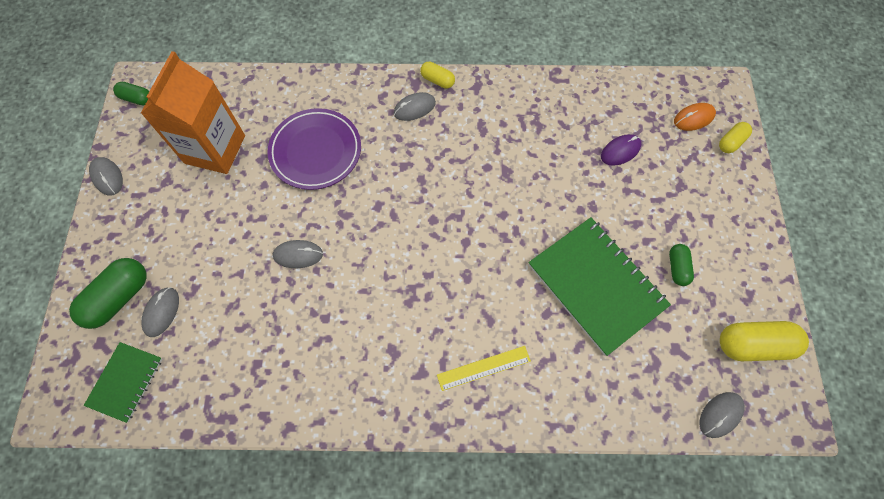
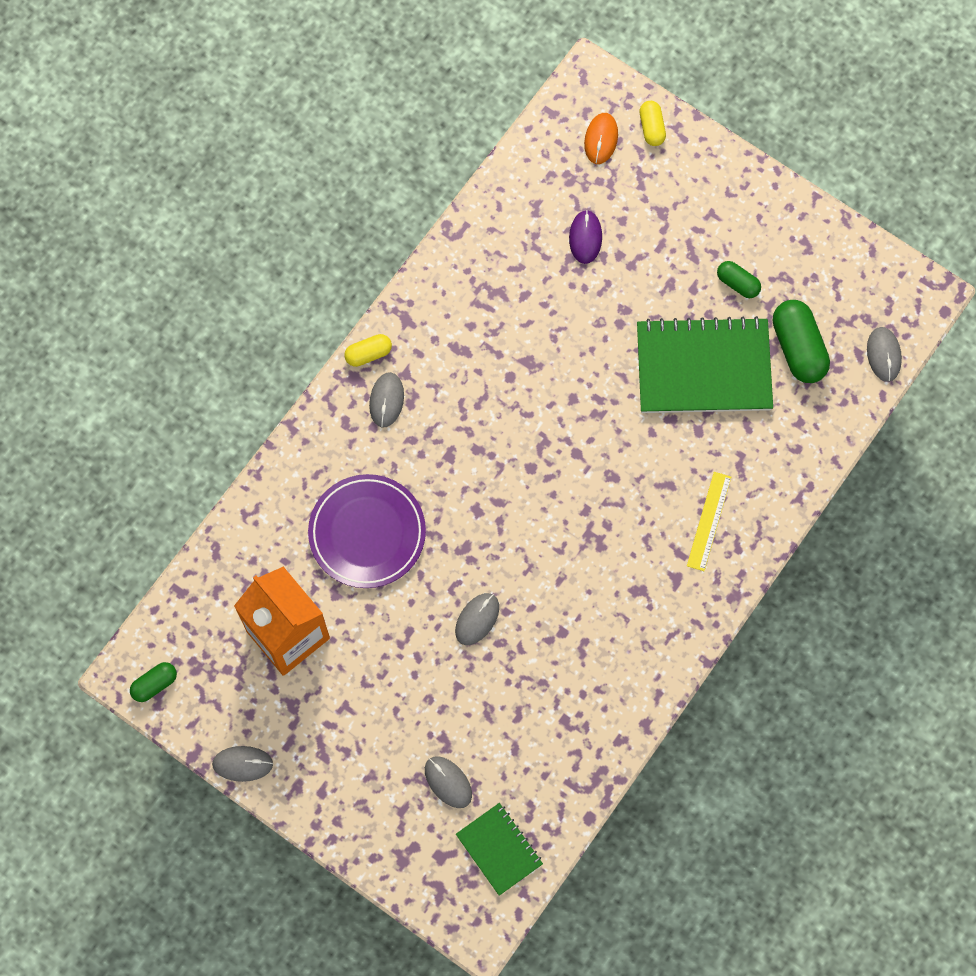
camera: 55 degrees left, 5 degrees up
(119, 298) = (402, 816): green capsule -> green capsule (798, 348)
(753, 344) = (848, 278): yellow capsule -> none

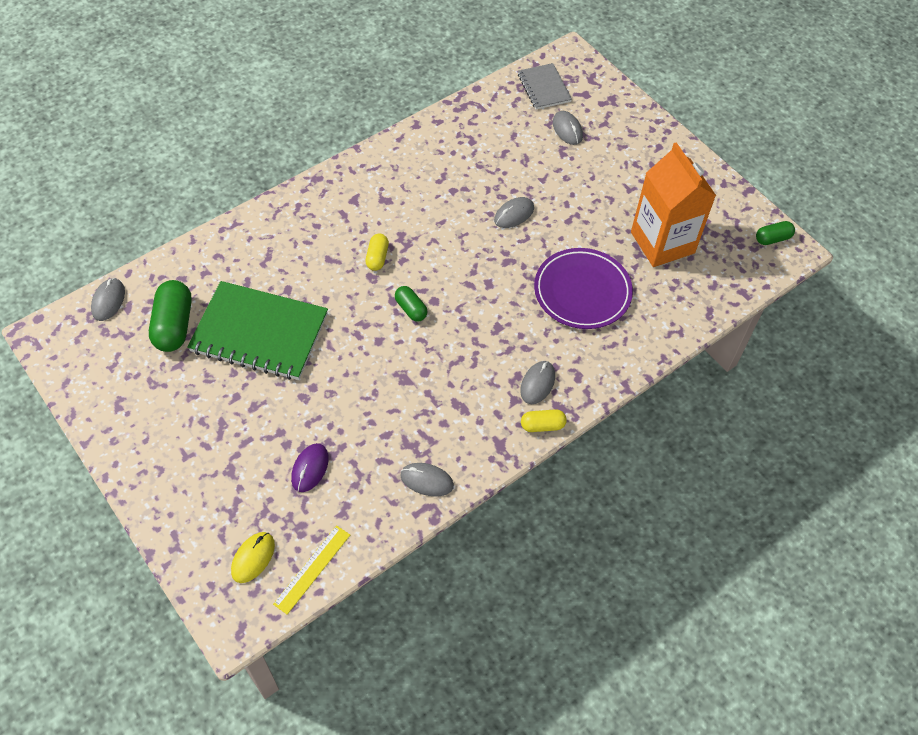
camera: 165 degrees left, 15 degrees down
(242, 764) = (713, 176): grey mouse -> grey mouse (427, 480)
(499, 849) = (544, 88): green notebook -> grey notebook
(601, 139) = (253, 558): orange mouse -> yellow mouse
(651, 128) = (199, 554): yellow capsule -> yellow capsule (377, 257)
(709, 521) = (311, 228): yellow ruler -> yellow ruler (312, 569)
(737, 283) = (195, 390): green capsule -> green capsule (411, 309)

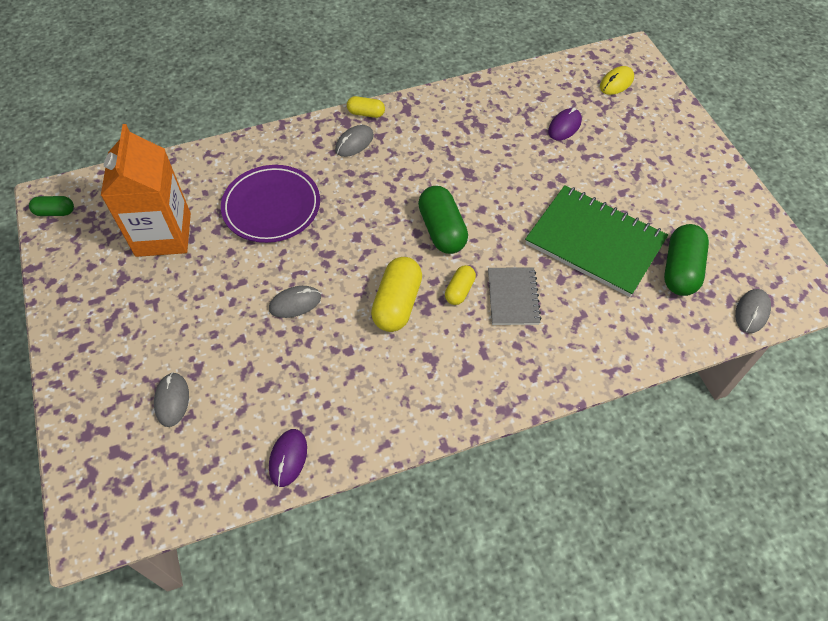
camera: 160 degrees left, 0 degrees up
(312, 569) = (573, 68): yellow ruler -> none
(411, 309) = (442, 230): green capsule -> green capsule, size x1.79
(427, 480) = (473, 99): grey mouse -> none
(428, 234) = (397, 303): none -> yellow capsule
(464, 116) = (288, 458): none -> purple mouse
(544, 88) = (161, 478): grey notebook -> grey notebook (513, 297)

